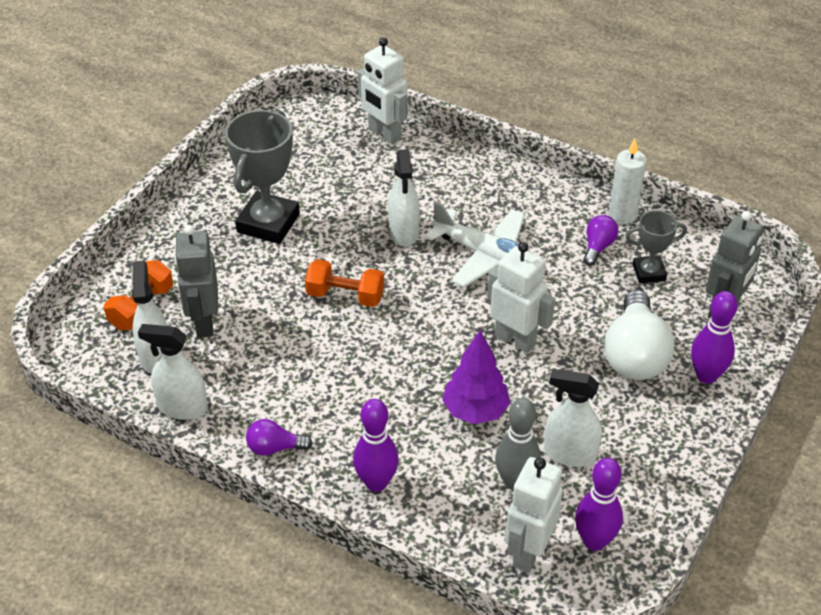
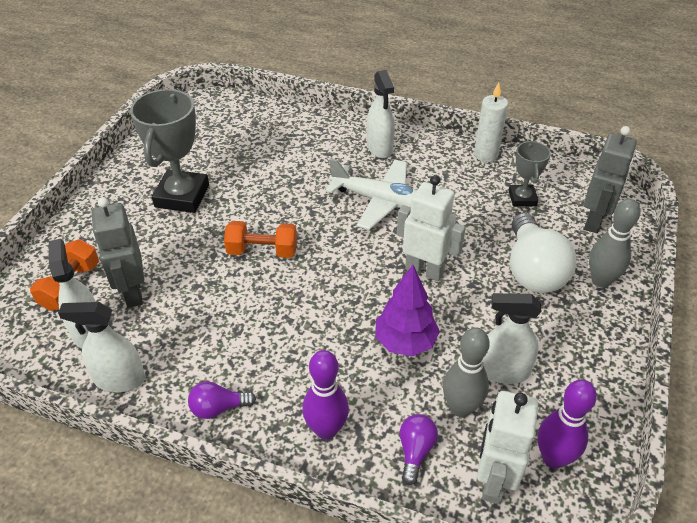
camera: 10 degrees left, 0 degrees up
(384, 134) = (271, 113): white robot -> none
(404, 232) = (304, 190): white spray bottle -> white spray bottle (379, 148)
(598, 247) = (473, 182): purple light bulb -> purple light bulb (415, 451)
(649, 272) = (522, 198): grey trophy -> grey trophy turned 75 degrees counterclockwise
(706, 376) = (600, 280): purple bowling pin -> grey bowling pin

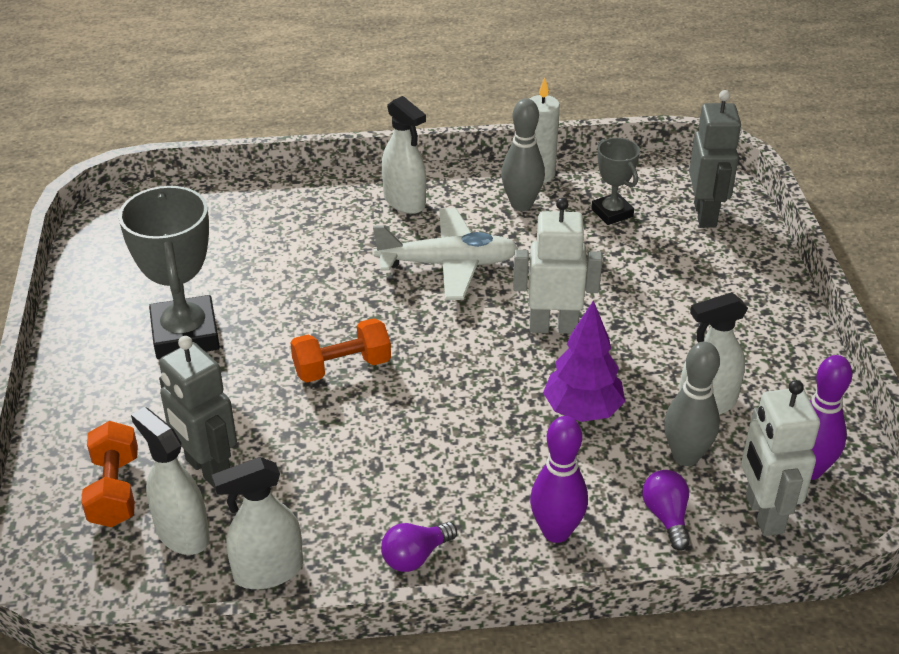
camera: 25 degrees left, 5 degrees down
(533, 270) = (672, 288): white light bulb -> none
(600, 280) = (749, 276): grey bowling pin -> grey bowling pin (521, 204)

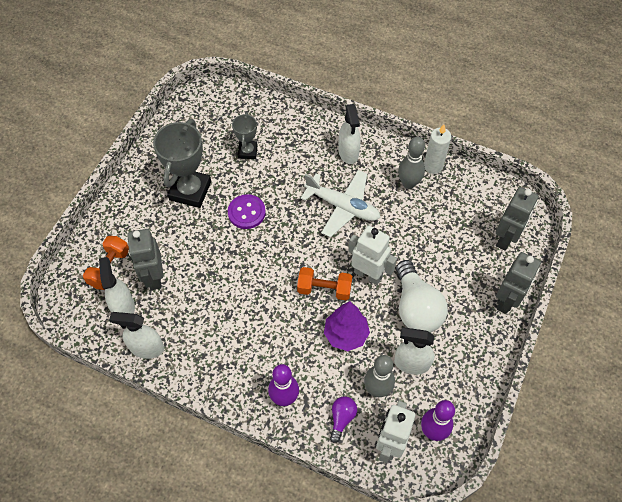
camera: 30 degrees right, 20 degrees up
(302, 326) = (246, 212): none -> purple button
(342, 367) = (249, 247): orange dumbbell -> orange dumbbell (324, 289)
(415, 556) = (213, 375): purple light bulb -> none
(612, 213) = (454, 212): grey trophy -> grey trophy (247, 151)
(655, 336) = (416, 307): none -> white light bulb
(768, 279) = (507, 301): none -> grey robot

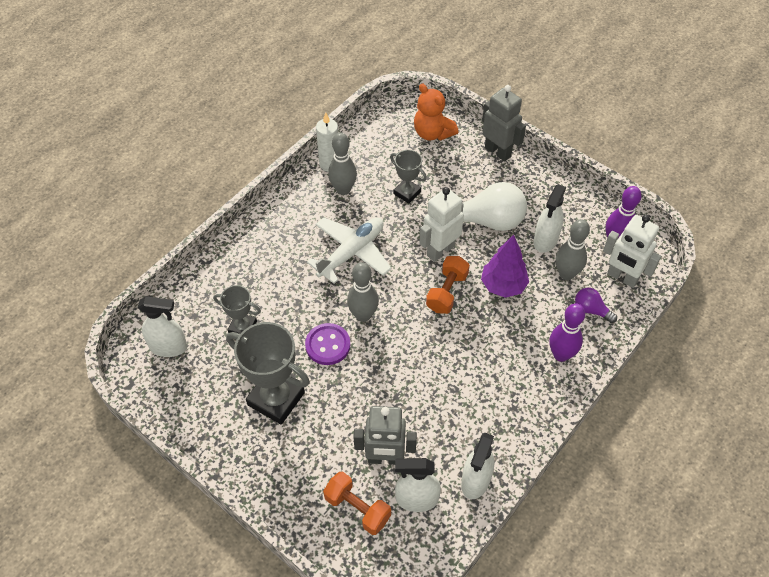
camera: 75 degrees left, 5 degrees down
(282, 230) = (363, 315): none -> grey bowling pin
(348, 152) = (284, 231): white spray bottle -> white spray bottle (168, 347)
(424, 233) = (407, 193): none -> grey trophy
(506, 239) = (432, 133): grey robot -> orange teddy bear

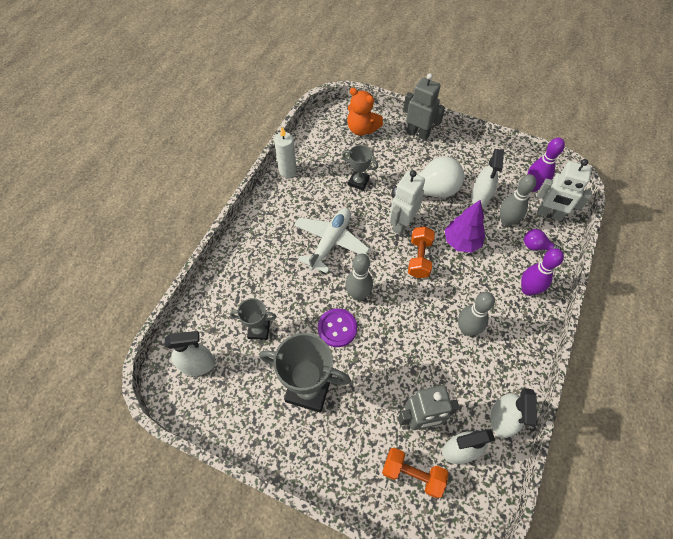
camera: 15 degrees left, 5 degrees up
(343, 189) = (306, 190): grey bowling pin -> grey bowling pin (466, 329)

